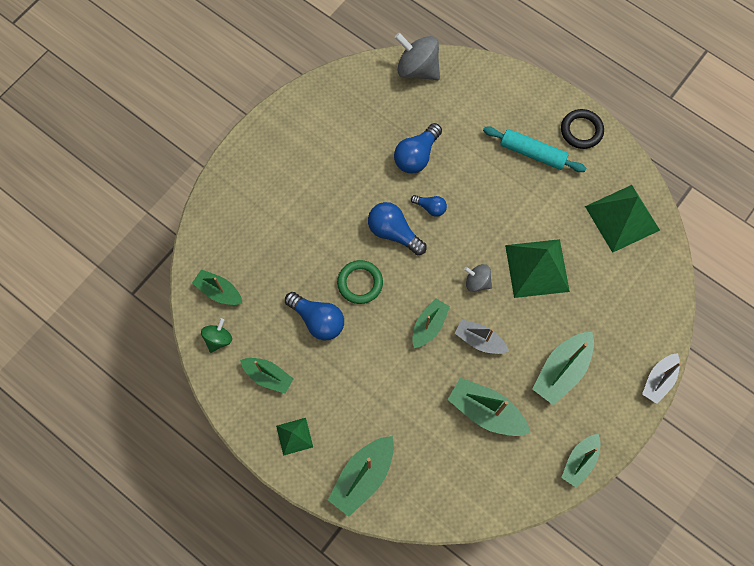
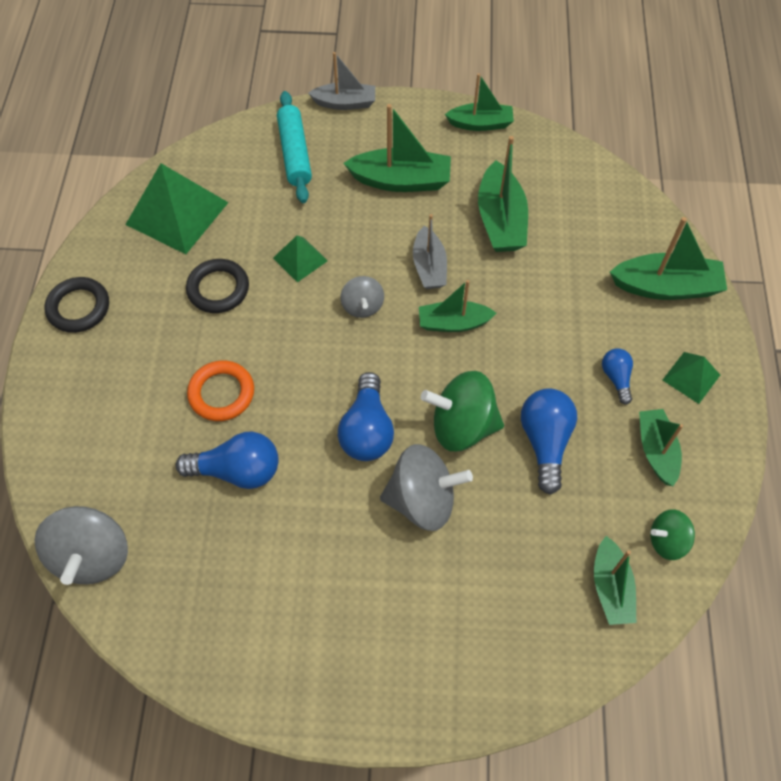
camera: 125 degrees left, 10 degrees down
(333, 233) = (422, 500): none -> grey spinning top
(360, 283) = (462, 426): green ring -> green spinning top
(430, 208) = (302, 409): blue light bulb -> blue light bulb (616, 378)
(470, 173) = (221, 393): none -> orange ring
(532, 153) = (146, 342): turquoise rolling pin -> turquoise rolling pin (295, 153)
(537, 268) = (300, 259): green pyramid -> green pyramid, size x0.52
(545, 210) = (218, 289): none -> black ring

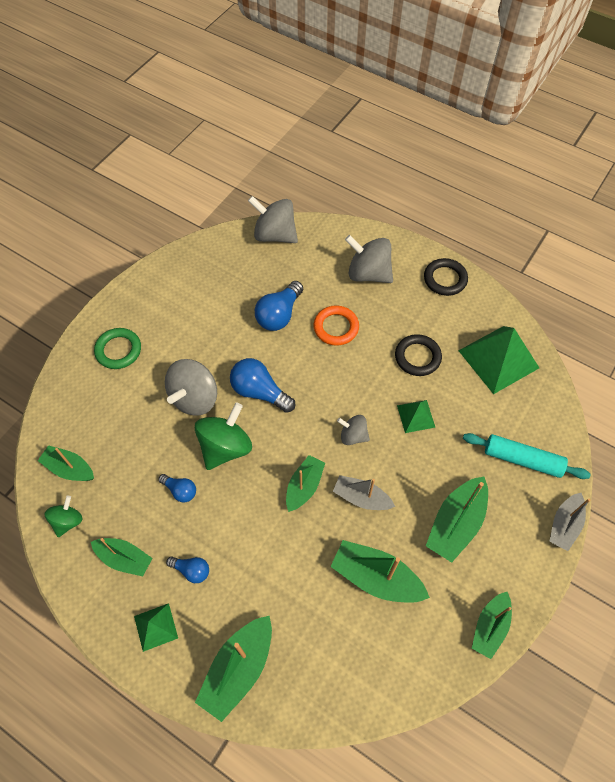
camera: 120 degrees right, 0 degrees up
(110, 397) = (368, 273): none -> grey spinning top
(415, 649) = (118, 350): none -> green ring
(545, 442) = (180, 490): blue light bulb -> blue light bulb, size x0.57

